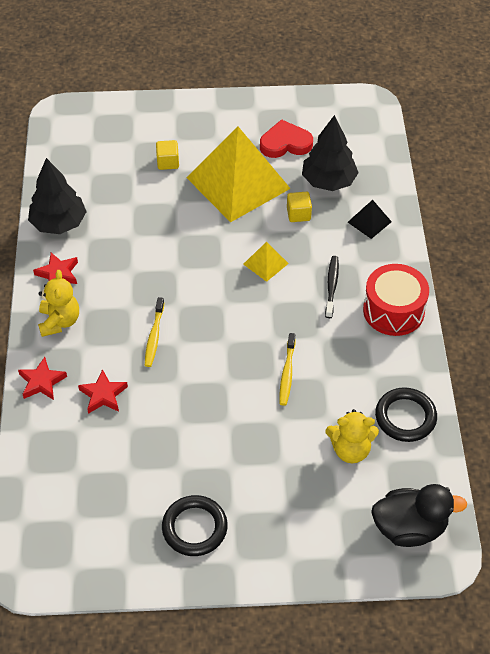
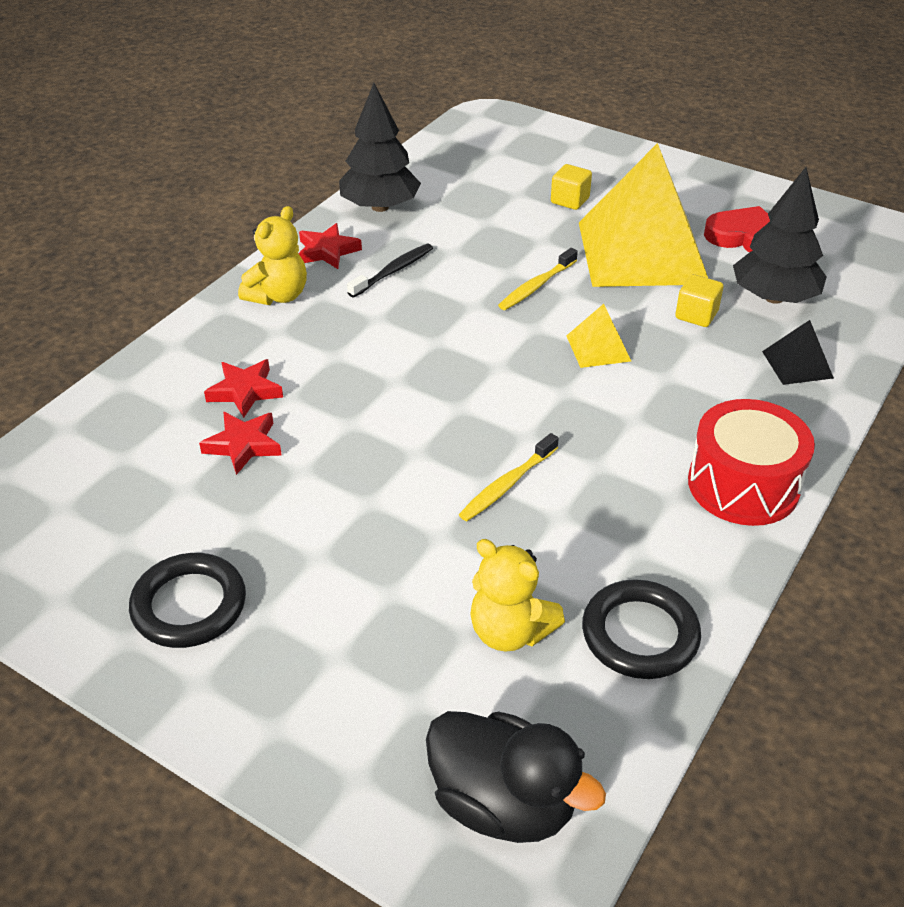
camera: 35 degrees right, 10 degrees down
(42, 382) = (191, 344): red star -> red star (243, 445)
(154, 336) = (372, 360): yellow toothbrush -> yellow toothbrush (536, 286)
(331, 286) = (671, 413): black toothbrush -> black toothbrush (393, 271)

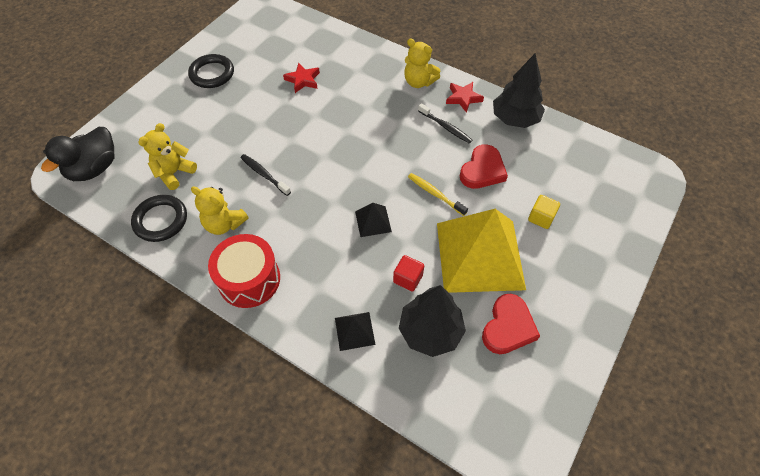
camera: 90 degrees right, 15 degrees up
(245, 391) = (341, 77): red star -> none
(486, 241) = (482, 170): none -> red heart
(507, 485) = (264, 174): yellow toothbrush -> black toothbrush
(598, 348) = (373, 221): yellow pyramid -> black pyramid
(632, 531) = (224, 224): none -> yellow teddy bear
(696, 315) = (408, 278): yellow cube -> red cube

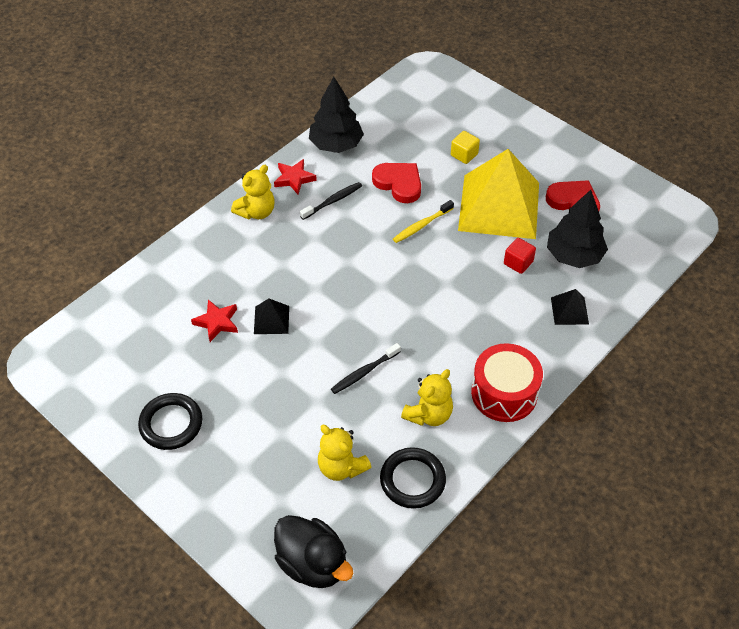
camera: 80 degrees left, 5 degrees down
(373, 221) = (447, 280): black pyramid -> black pyramid (271, 320)

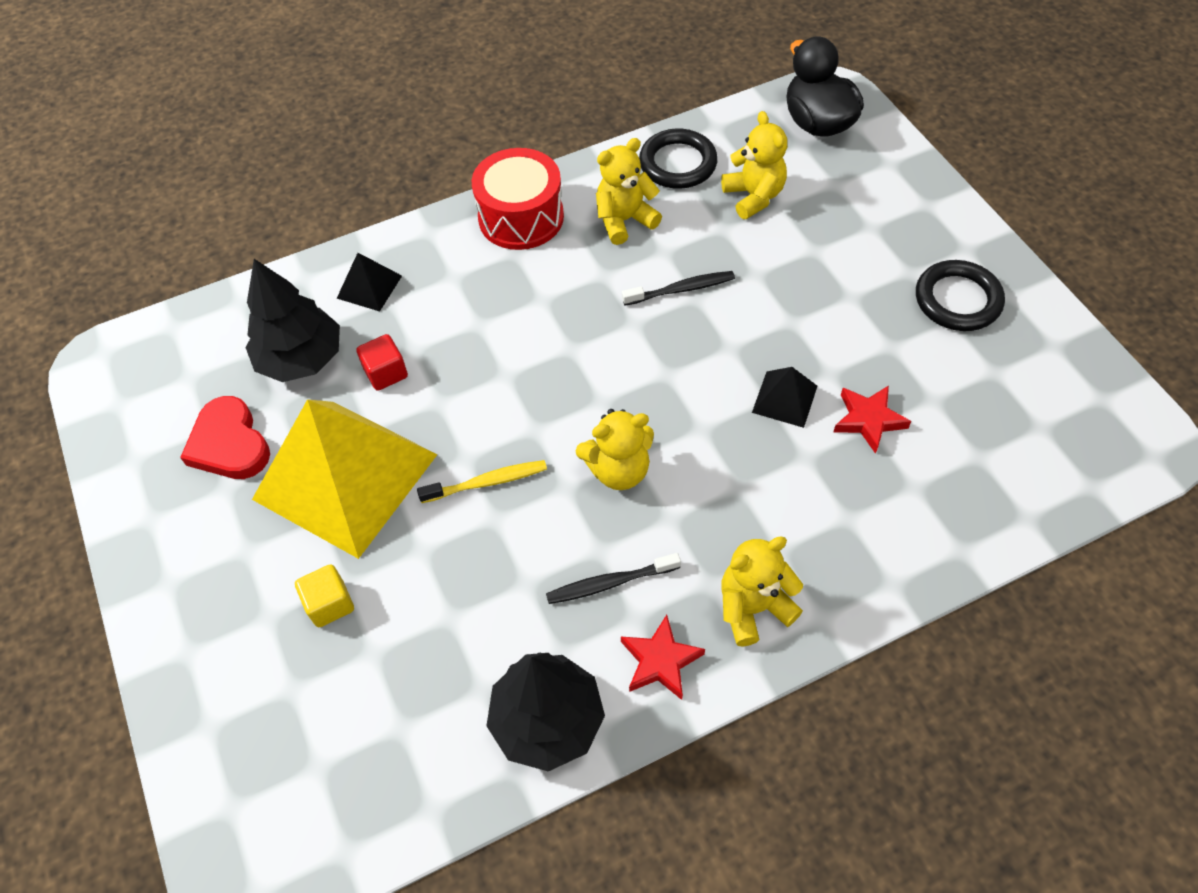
camera: 155 degrees left, 5 degrees up
(353, 252) = (618, 470): none -> yellow teddy bear
(399, 183) = (478, 580): red heart -> none

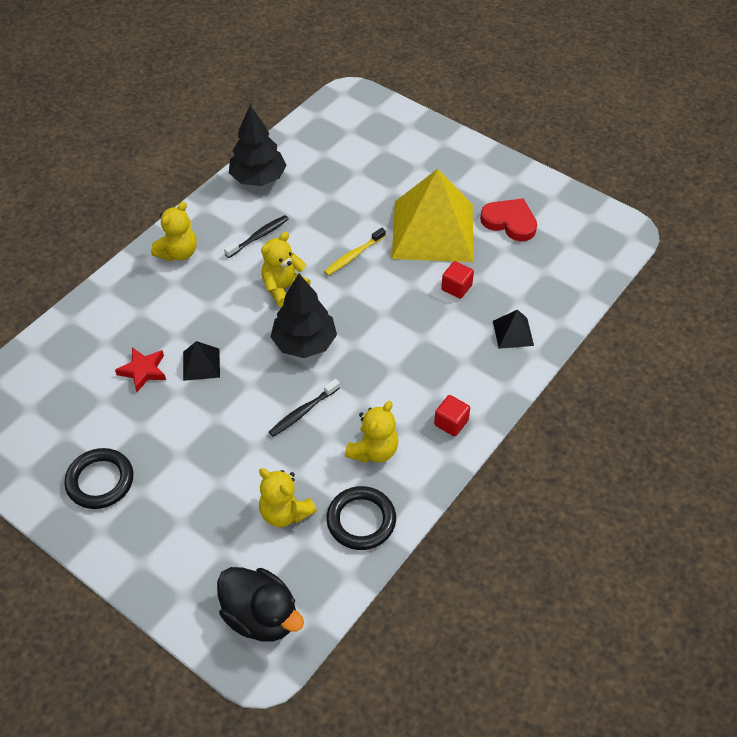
camera: 150 degrees right, 5 degrees down
(301, 359) = (513, 276): black tree -> black tree (304, 343)
(330, 604) = (393, 180): yellow cube -> none
(521, 217) = (451, 423): red drum -> red cube
(660, 661) = (216, 216): red star -> none

